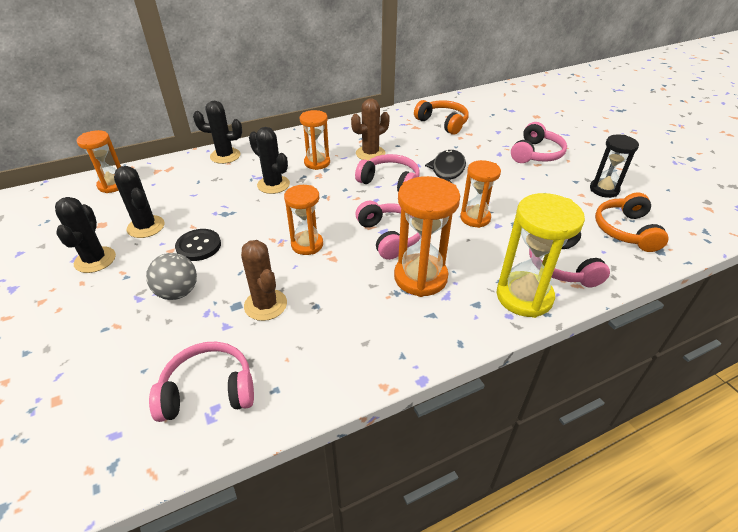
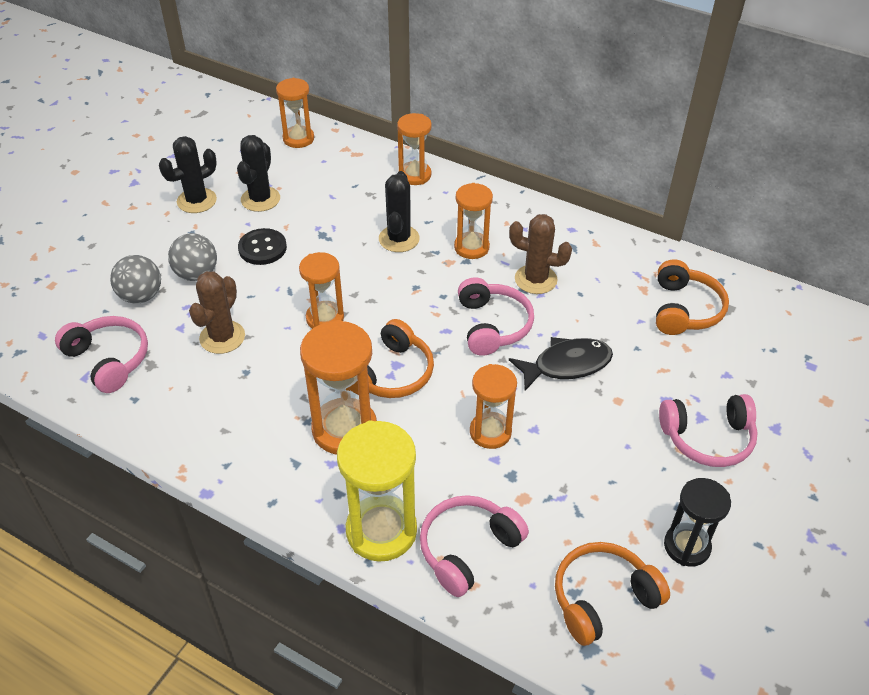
camera: 55 degrees right, 5 degrees up
(158, 337) = (141, 296): none -> grey ball
(225, 156) = (415, 175): black cactus -> orange hourglass
(390, 236) = (392, 374): pink headphones -> orange headphones

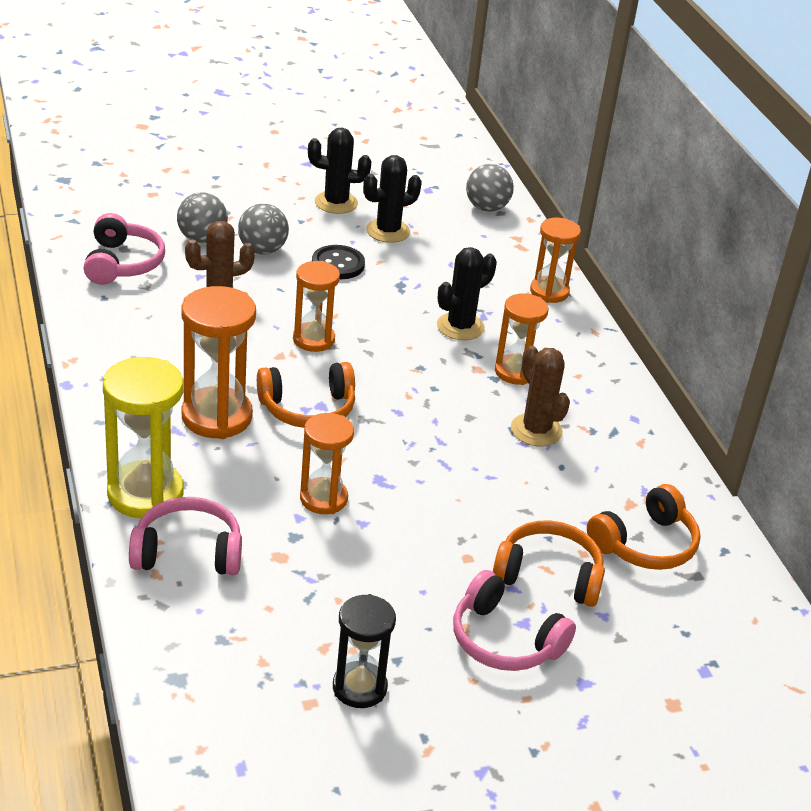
camera: 40 degrees right, 10 degrees down
(298, 139) = (486, 208): orange hourglass -> grey ball
(493, 325) = (443, 435): pink headphones -> none
(566, 365) = (462, 503): black fish -> none
(602, 598) = (237, 660): orange headphones -> orange headphones (549, 575)

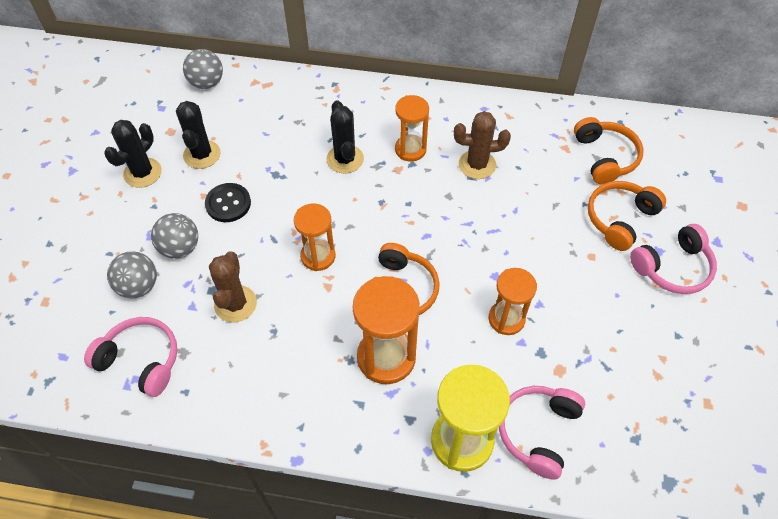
camera: 60 degrees left, 20 degrees up
(359, 687) = (699, 367): black hourglass -> none
(549, 292) = (329, 92): orange hourglass -> none

